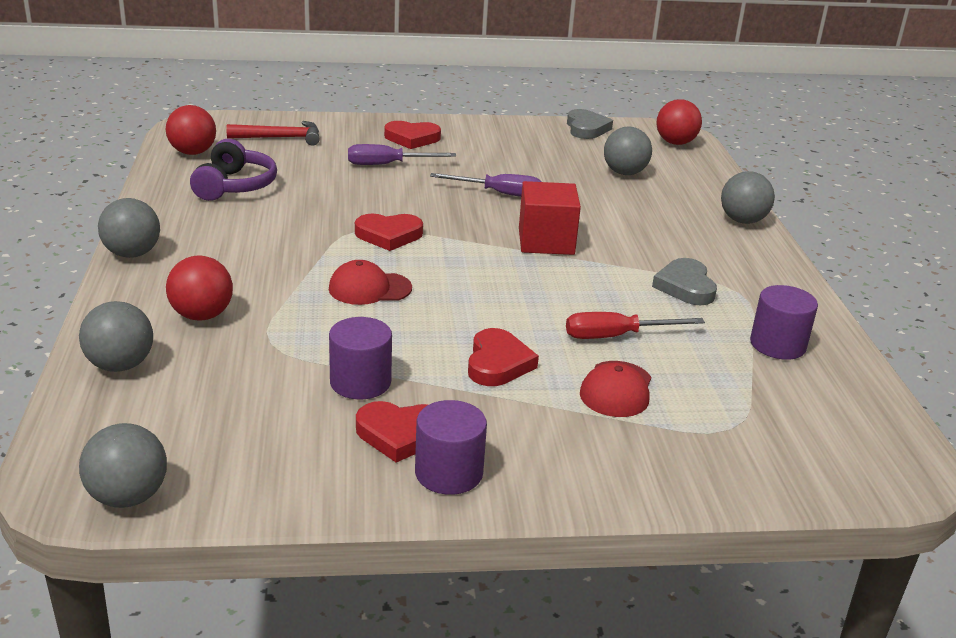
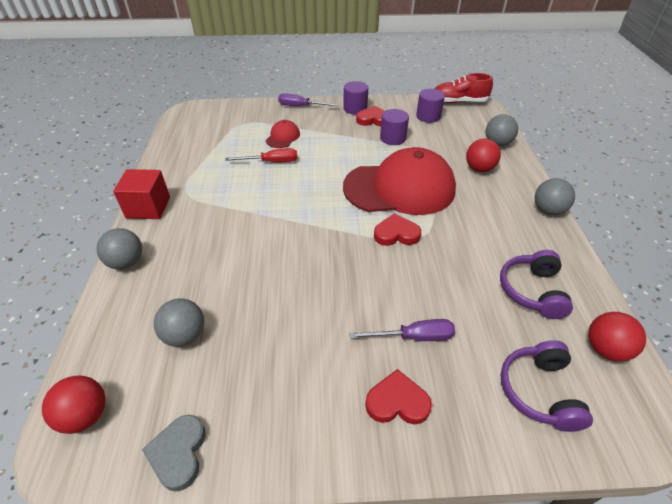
camera: 175 degrees left, 15 degrees up
(128, 497) = (459, 101): grey ball -> red shoe
(281, 138) = (539, 391): red hammer -> purple headphones
(369, 288) = (399, 188): red cap -> red cap, size x2.41
(498, 363) = (333, 147): red heart -> none
(499, 193) = (312, 291): purple screwdriver -> purple screwdriver (301, 106)
(546, 241) = (288, 232): red cube -> red cube (148, 207)
(685, 286) = (215, 195): grey heart -> none
(777, 345) = (192, 159): purple cylinder -> purple cylinder (428, 116)

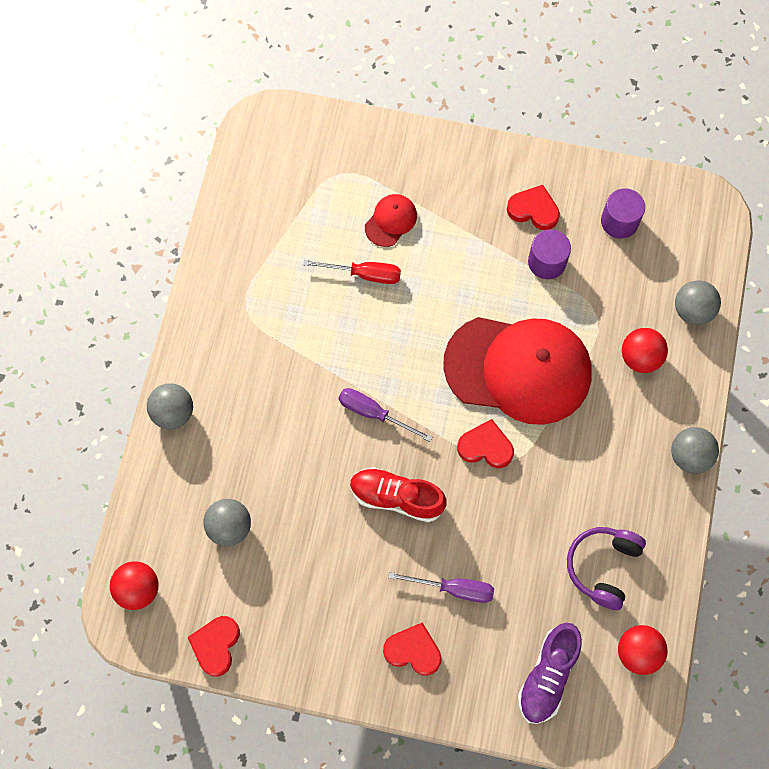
camera: 15 degrees right, 25 degrees up
(148, 207) = (199, 326): red cube -> none
(178, 453) = (216, 645): grey heart -> red heart
(301, 106) = (433, 149): purple screwdriver -> purple screwdriver (374, 413)
(355, 108) = (515, 174): purple cylinder -> none
(459, 101) = (684, 194): red shoe -> red shoe (396, 497)
(539, 391) = (547, 676): purple headphones -> purple shoe

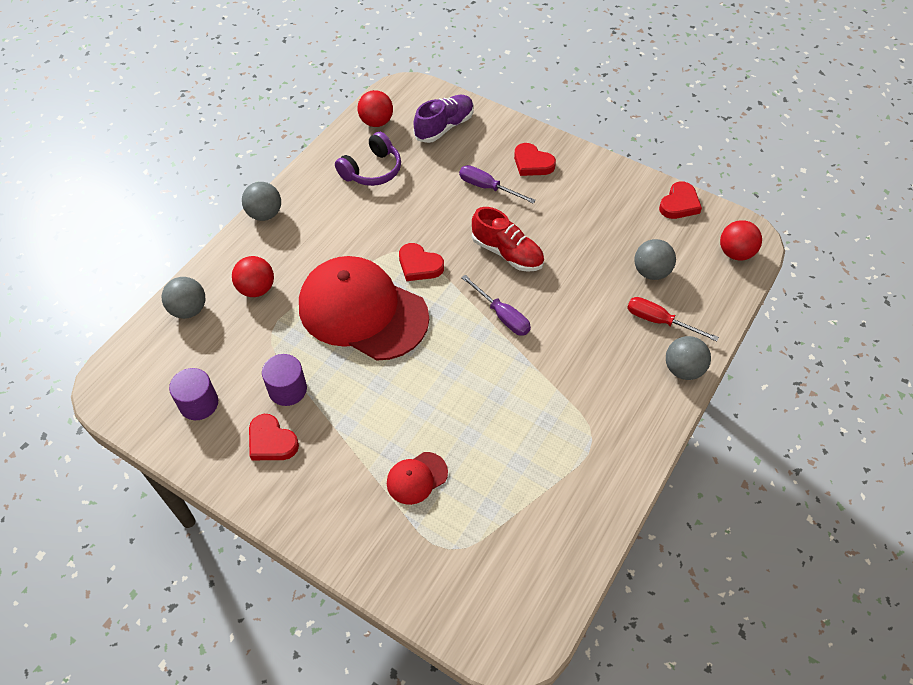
camera: 160 degrees left, 15 degrees down
(364, 274) = (464, 434): red screwdriver -> red screwdriver (659, 321)

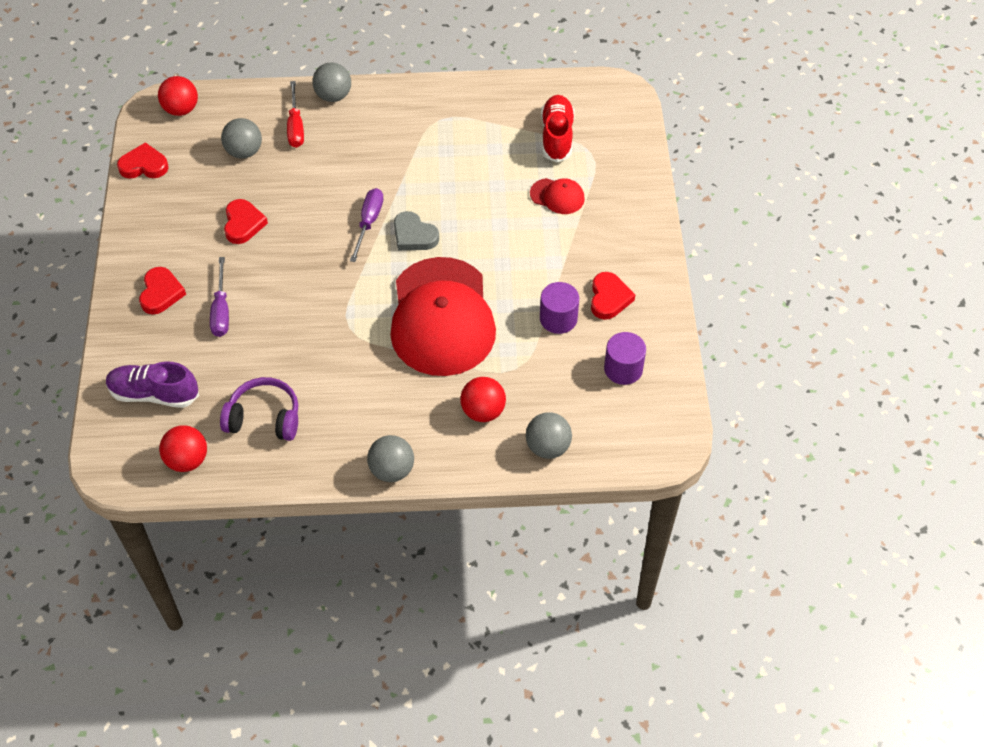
camera: 125 degrees left, 0 degrees up
(419, 265) = (359, 307): red heart -> red heart (243, 224)
(462, 339) = (414, 235): none -> grey heart
(507, 253) = (295, 254): red shoe -> red shoe (557, 136)

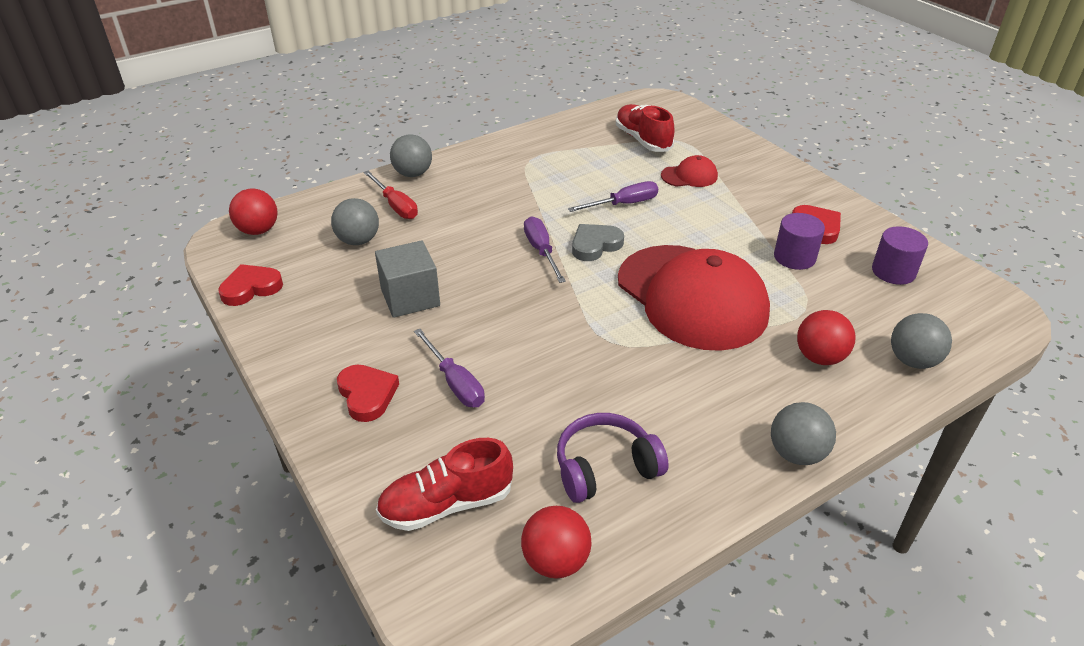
camera: 30 degrees left, 15 degrees down
(154, 394) = (446, 504): purple shoe -> red shoe
(243, 224) = (410, 297): red heart -> grey cube
(414, 235) = (595, 245): grey heart -> grey heart turned 135 degrees clockwise
(473, 203) = (623, 204): none -> purple screwdriver

